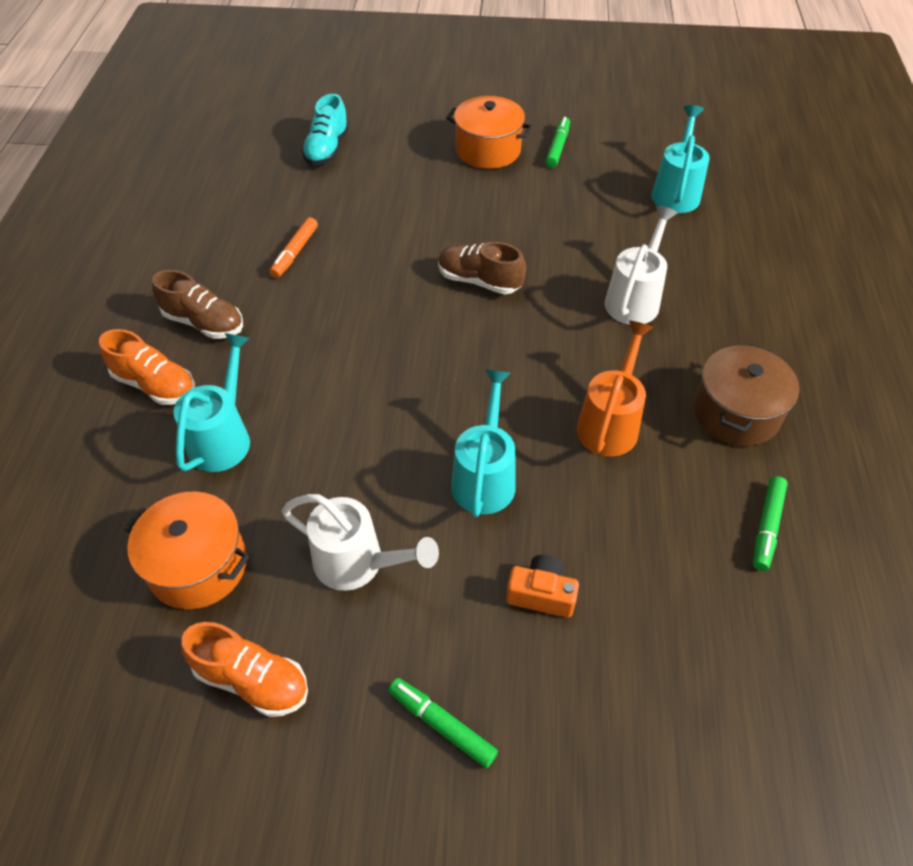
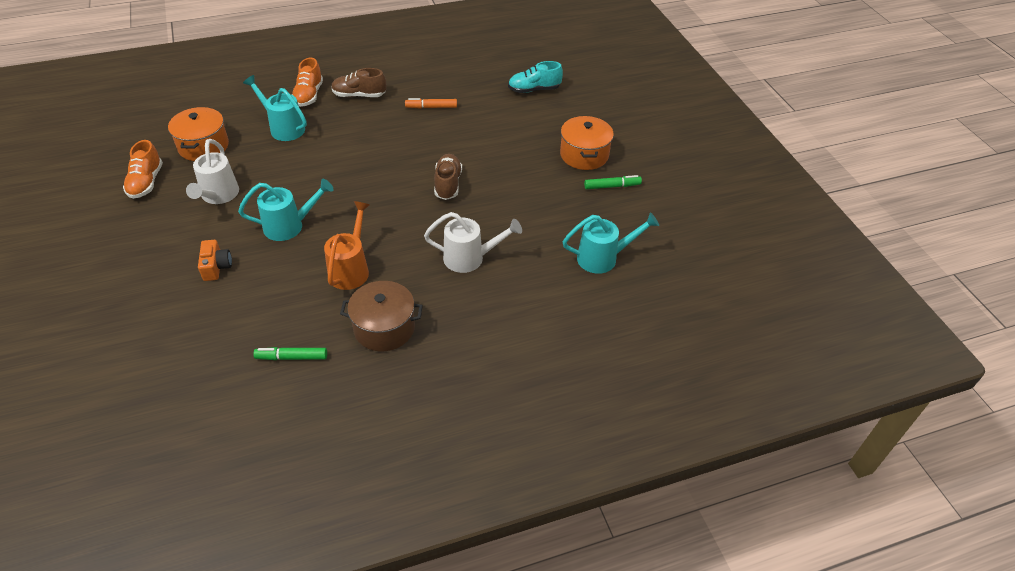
camera: 65 degrees right, 5 degrees down
(204, 323) = (359, 95): brown shoe -> brown shoe turned 90 degrees clockwise
(223, 437) = (283, 128): turquoise watering can -> turquoise watering can turned 135 degrees counterclockwise
(442, 725) = (133, 249): green marker -> none
(610, 422) = (351, 269): orange watering can -> orange watering can turned 75 degrees counterclockwise

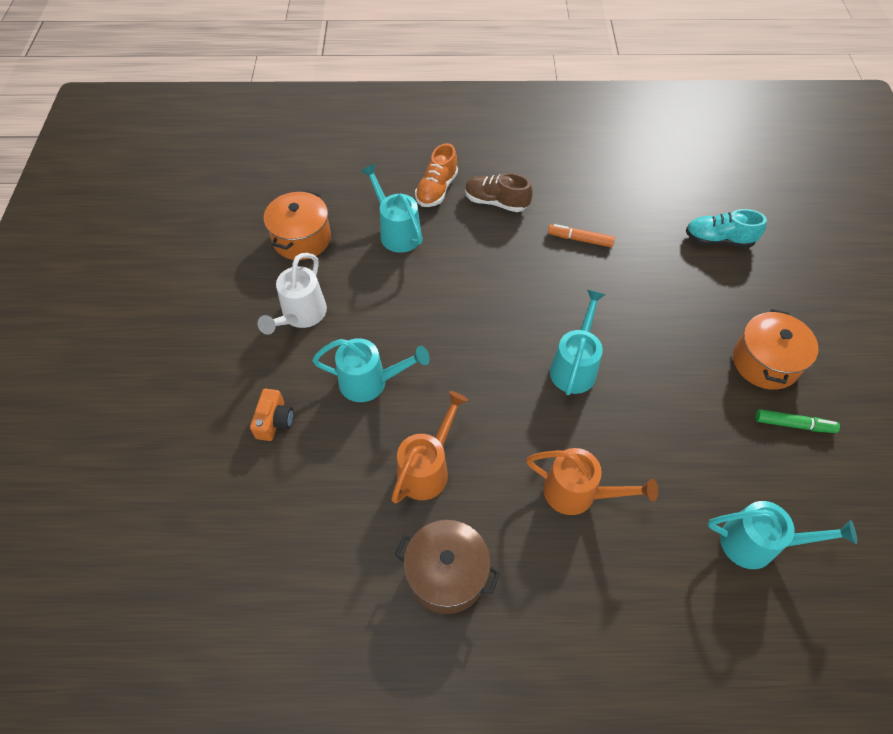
camera: 20 degrees right, 10 degrees up
(146, 183) = (228, 277): orange shoe -> none
(292, 357) = (327, 586): green marker -> none
(448, 184) = (575, 366): brown shoe -> turquoise watering can
(470, 258) = (578, 493): white watering can -> orange watering can

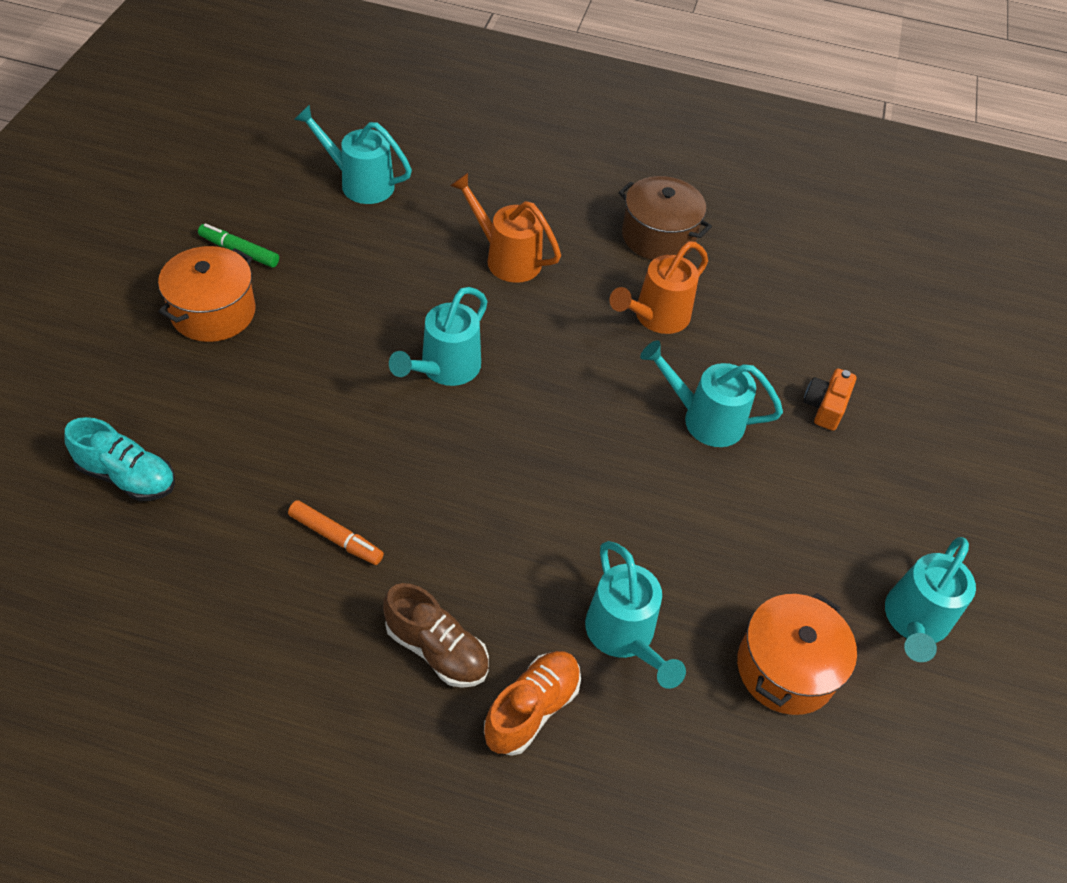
camera: 170 degrees left, 5 degrees down
(221, 281) = (914, 622): none -> turquoise watering can
(301, 316) = (790, 531): white watering can -> none

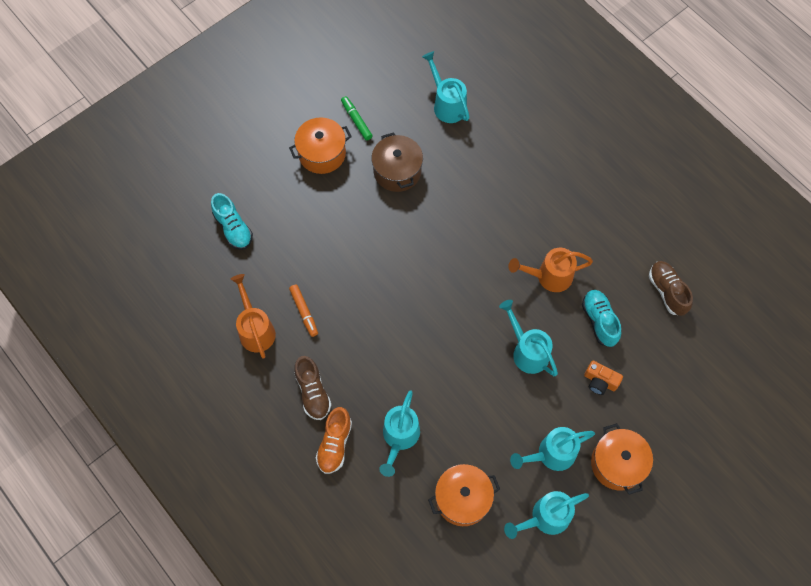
camera: 40 degrees right, 15 degrees up
(444, 369) = (413, 248): turquoise watering can -> turquoise watering can (551, 454)
(506, 258) = (493, 195): orange watering can -> orange watering can (255, 329)
(532, 709) = (335, 444): orange shoe -> orange shoe turned 120 degrees clockwise
(658, 236) = (592, 225): brown pot -> brown pot (397, 171)
(761, 337) = (599, 321): none -> turquoise shoe
(808, 267) = (667, 291): none -> brown shoe
(825, 407) = (600, 381): orange camera -> orange camera turned 120 degrees counterclockwise
(935, 495) = (617, 463): none -> orange pot

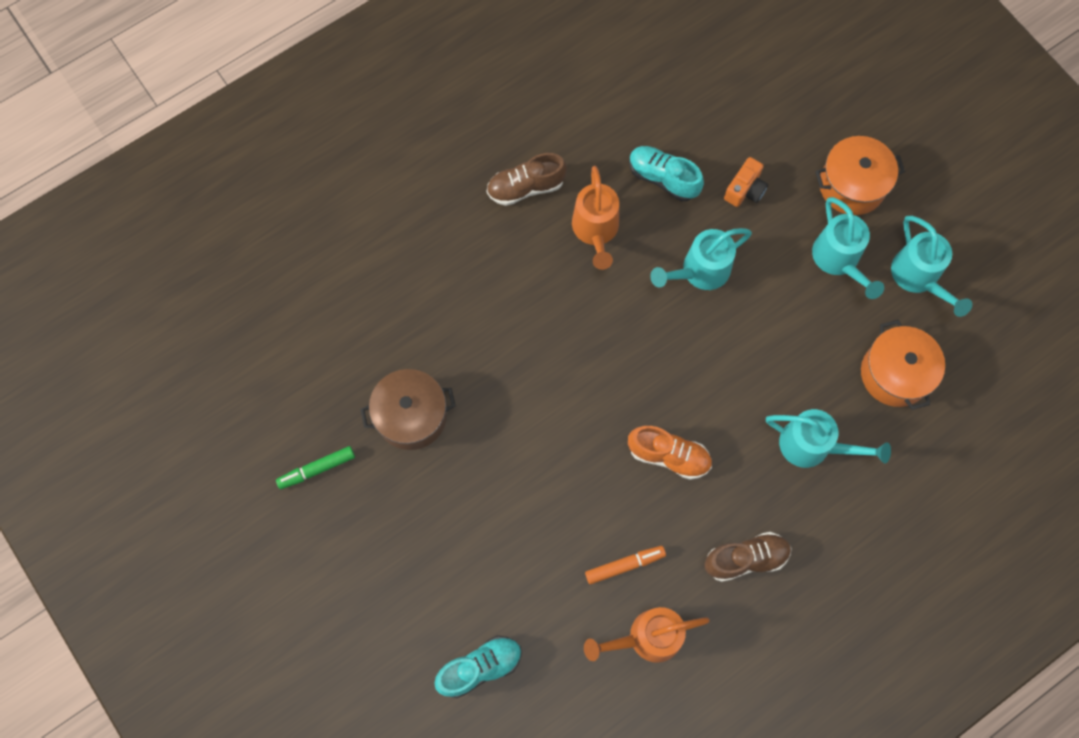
camera: 85 degrees left, 5 degrees up
(322, 153) = (367, 525): orange pot -> none
(335, 444) = (820, 533): orange shoe -> orange shoe (669, 456)
(447, 104) = (308, 335): turquoise watering can -> none
(599, 321) = (663, 178): turquoise shoe -> turquoise shoe turned 45 degrees clockwise
(667, 291) = (627, 92): brown shoe -> brown shoe (525, 187)

